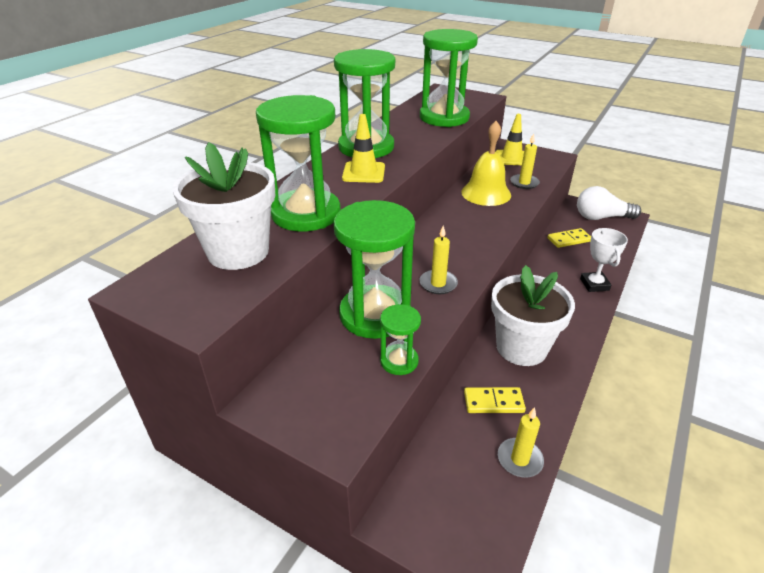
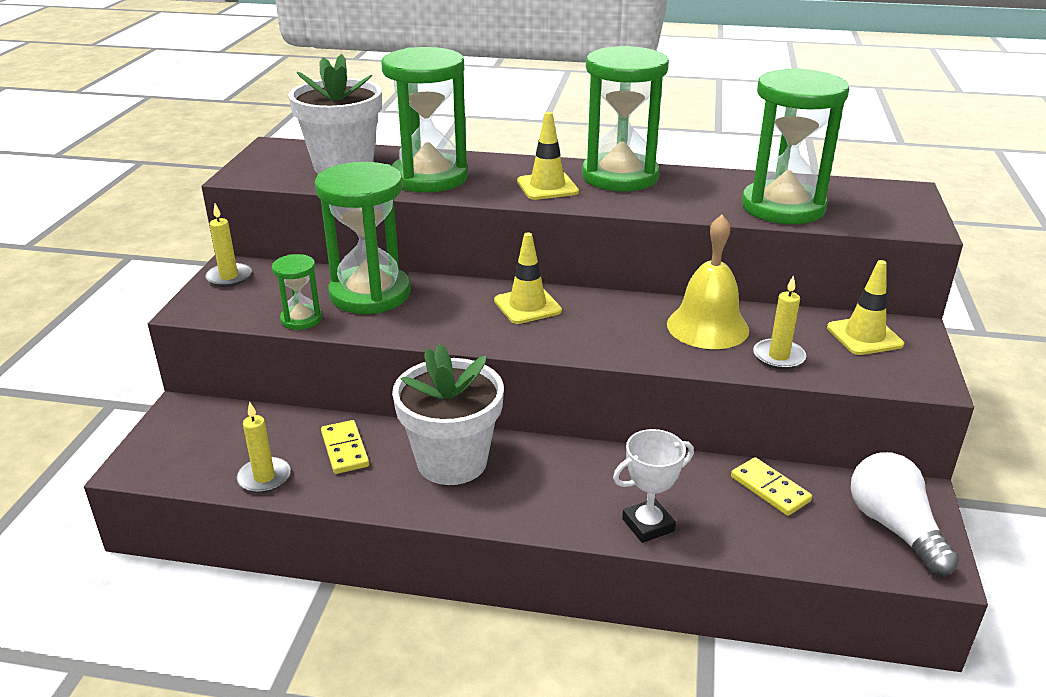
camera: 70 degrees right, 5 degrees down
(432, 246) = (527, 306): none -> yellow traffic cone
(438, 284) = (446, 321): yellow candle -> yellow candle (229, 277)

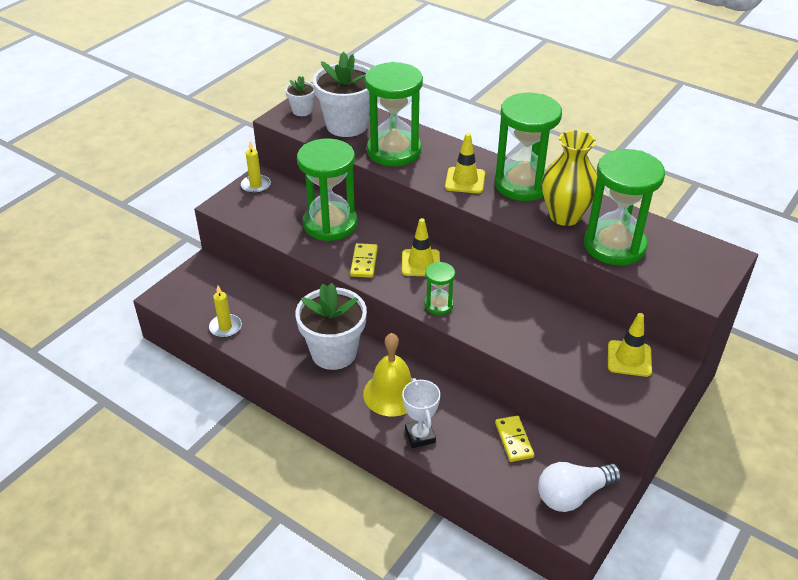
camera: 25 degrees right, 10 degrees up
(268, 163) = (302, 111): none -> white flower pot
(301, 319) = (279, 232): green hourglass -> green hourglass (438, 305)
(344, 449) = (278, 323): yellow domino -> yellow domino (364, 262)
(648, 525) = (420, 436): white trophy -> white trophy turned 75 degrees clockwise
(699, 194) = (565, 216): none -> yellow vase
(707, 327) = (526, 316): yellow bell -> yellow bell (392, 393)
(778, 357) = (554, 355): yellow candle -> none
(894, 527) = (573, 495): white light bulb -> white light bulb turned 120 degrees counterclockwise

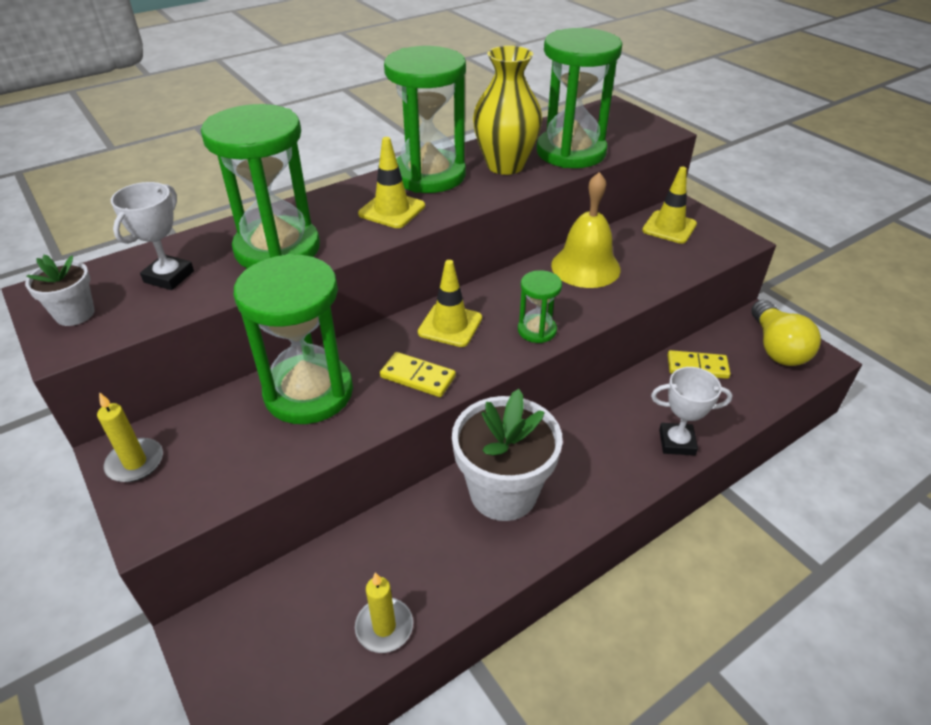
camera: 70 degrees left, 0 degrees up
(346, 125) = (169, 277): white flower pot -> white trophy
(392, 393) = (599, 450): yellow bell -> yellow bell (585, 267)
(573, 495) = (776, 347): white light bulb -> yellow light bulb

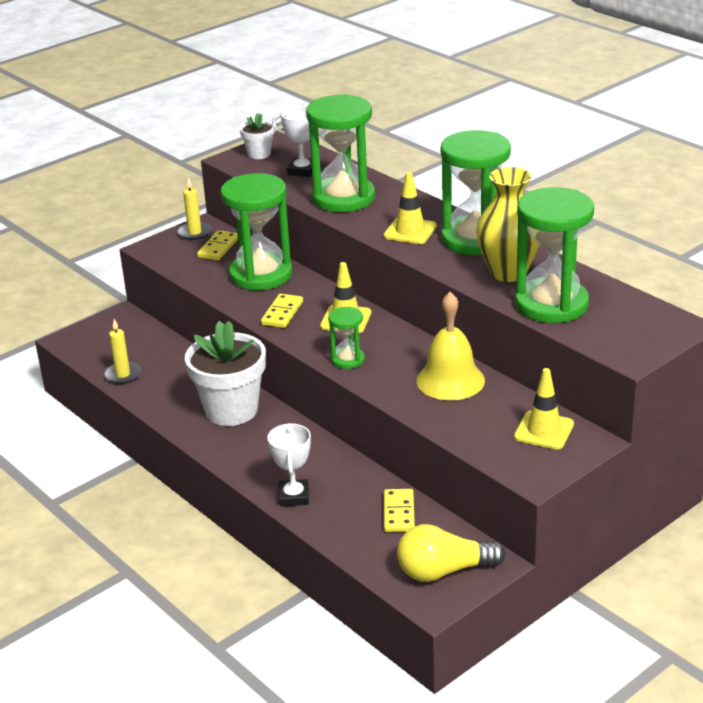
camera: 85 degrees right, 10 degrees down
(203, 435) = (218, 248): none -> yellow domino

